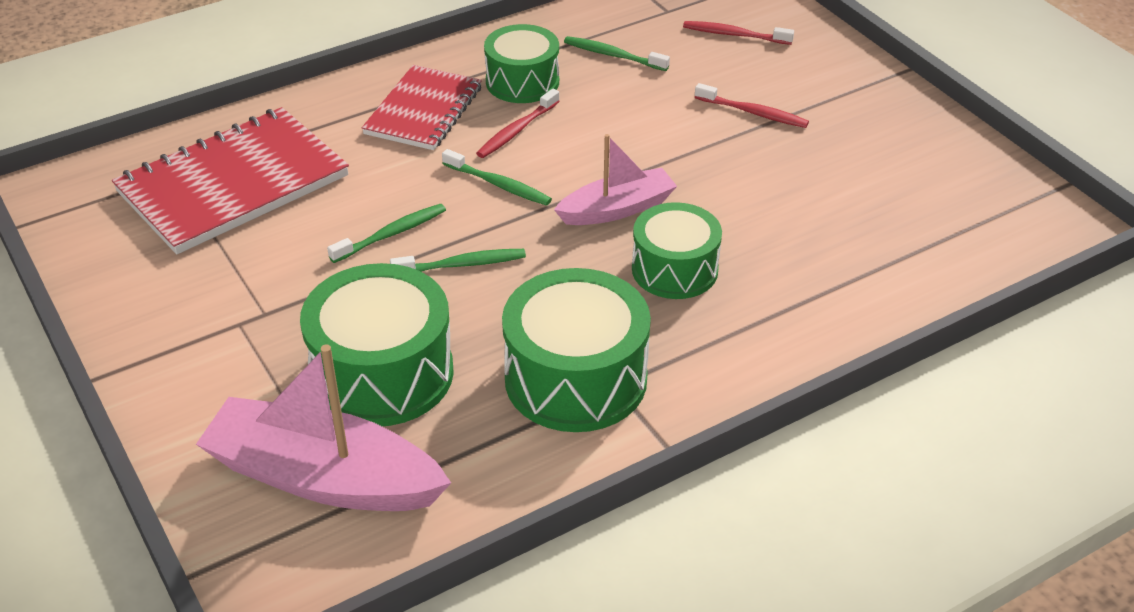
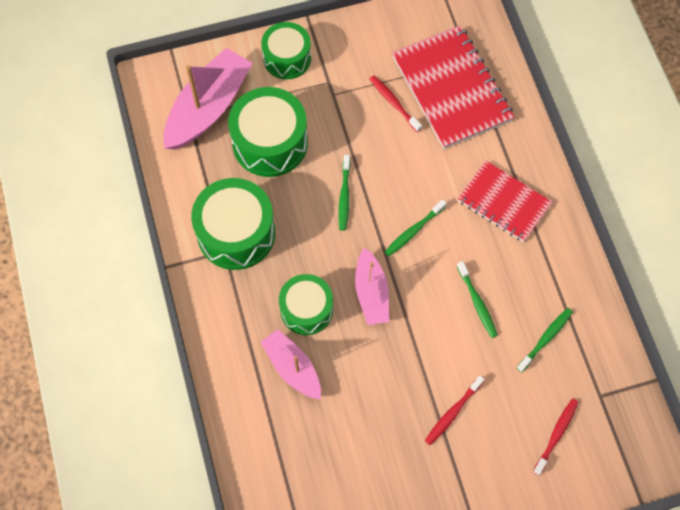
camera: 105 degrees right, 25 degrees up
(391, 234) = (382, 164): green toothbrush -> green toothbrush (477, 303)
(516, 131) = (468, 254): red toothbrush -> red toothbrush (394, 103)
(522, 82) = (525, 270): green drum -> green drum (287, 58)
(774, 266) = (292, 368): none -> pink boat

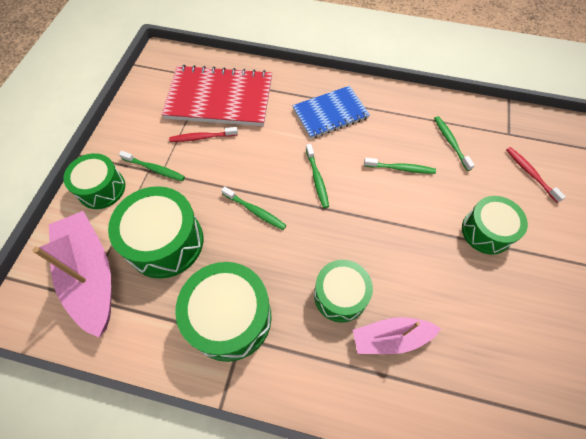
camera: 60 degrees left, 5 degrees down
(333, 86) = (154, 169): none -> green toothbrush
(371, 293) = (353, 236): pink boat -> none
(452, 413) = (486, 231): red toothbrush -> green drum
(503, 203) = (330, 113): red notebook -> blue notebook

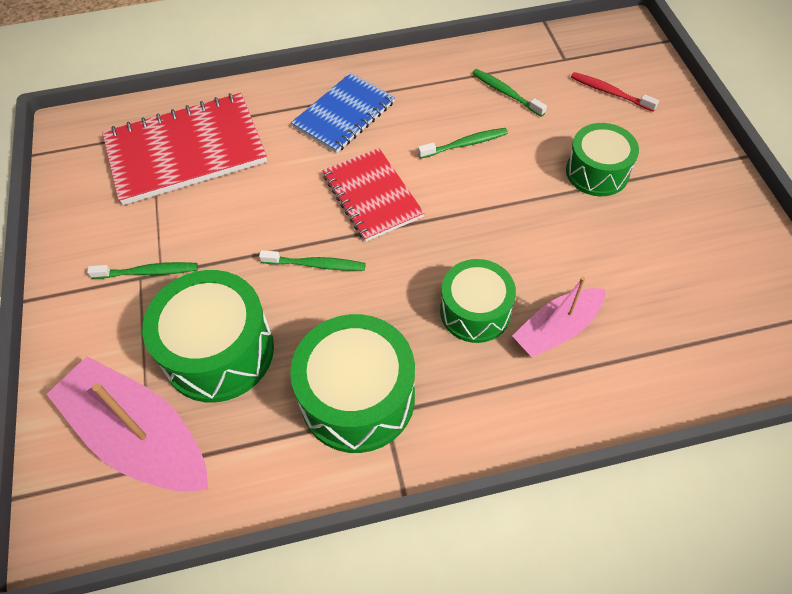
camera: 25 degrees left, 5 degrees down
(101, 188) = (85, 327): green drum -> none
(202, 137) = (191, 208): red toothbrush -> none
(317, 179) = (372, 196): green toothbrush -> red notebook

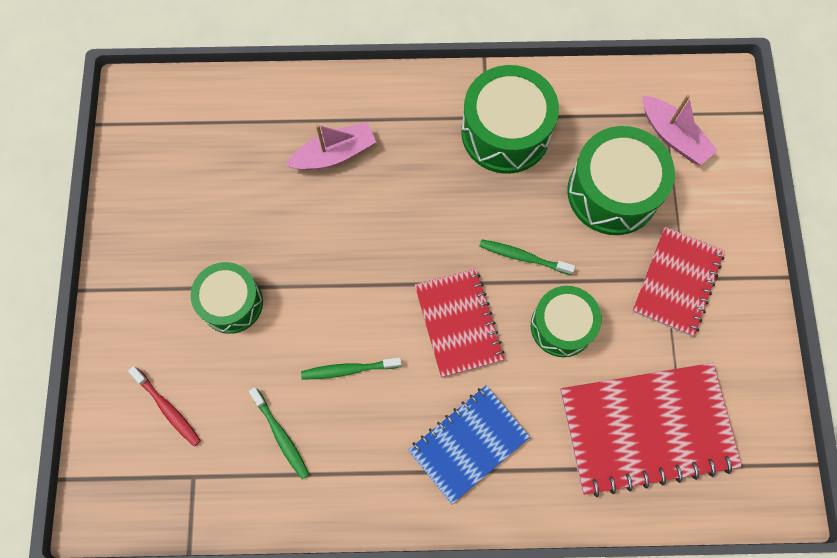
camera: 170 degrees left, 15 degrees up
(139, 437) = (673, 136): pink boat -> pink boat, size x0.60
(148, 272) = (677, 282): green toothbrush -> red notebook
(475, 311) = (395, 183): green drum -> green drum (562, 326)

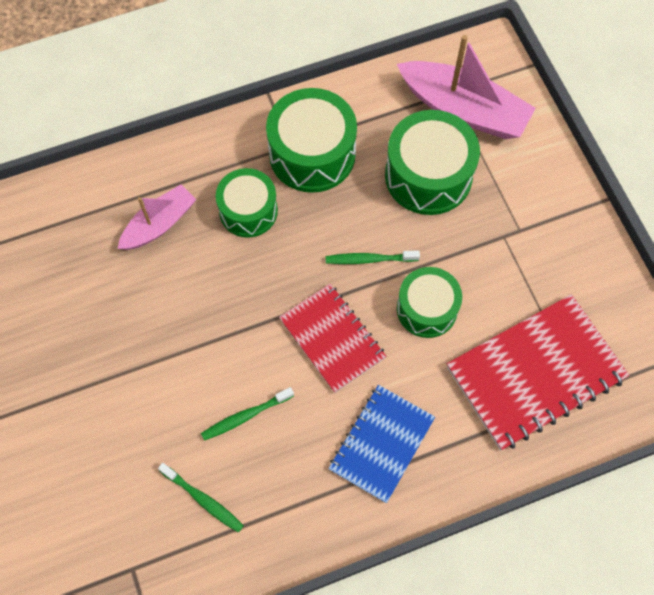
camera: 20 degrees left, 5 degrees down
(168, 408) = (83, 514): red toothbrush -> none
(231, 303) = (110, 394): green drum -> green drum (248, 211)
(673, 136) = (464, 109): pink boat -> pink boat, size x1.65
(677, 282) = (514, 235): red notebook -> none

